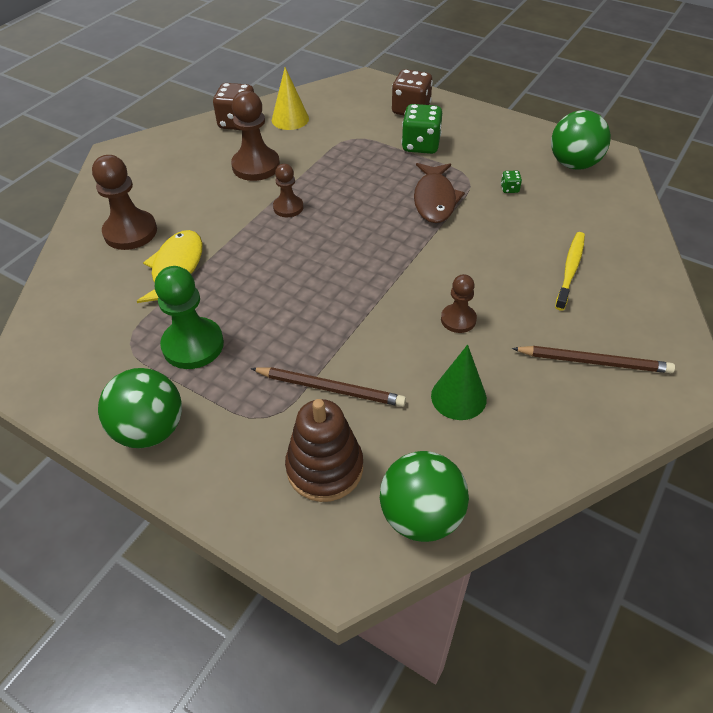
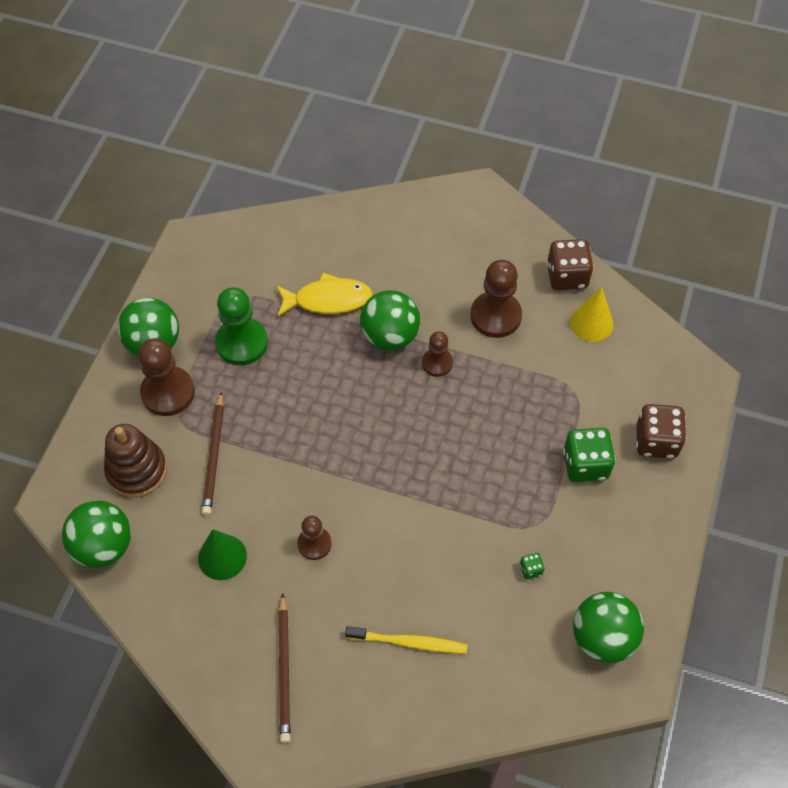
camera: 75 degrees right, 10 degrees up
(130, 232) = (367, 248): brown pawn -> brown pawn (168, 392)
(243, 232) = (390, 336): none -> green ball
(434, 200) = (488, 495): brown fish -> none

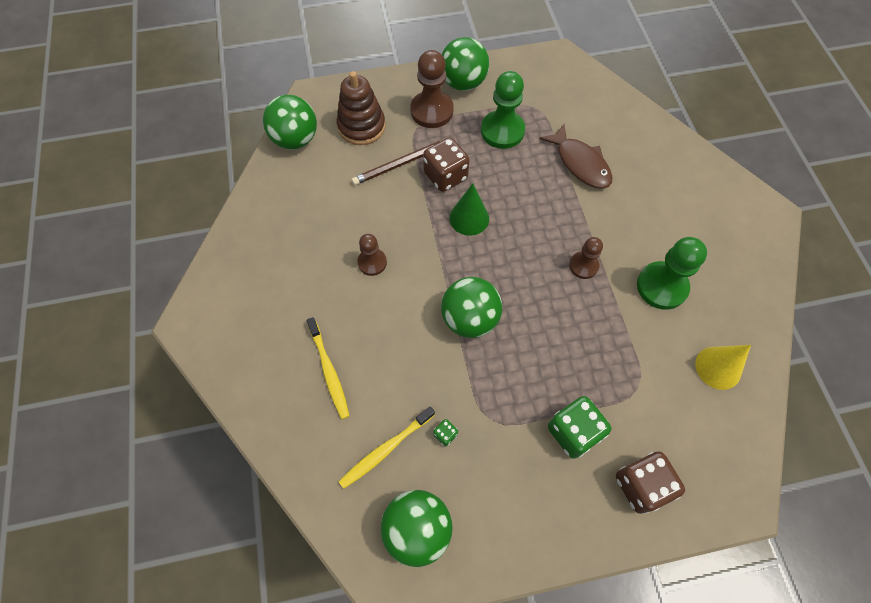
camera: 60 degrees right, 5 degrees up
(222, 557) = (327, 210): green cone -> green cone (469, 218)
(284, 670) = (262, 296): brown pencil -> none
(328, 300) = (580, 163): yellow fish -> brown fish
(390, 336) = (581, 220): green ball -> green ball (470, 319)
(495, 316) = (661, 286): brown pawn -> green pawn
(516, 629) = (385, 450): none -> yellow toothbrush
(567, 276) = (748, 323): brown dice -> brown dice (445, 176)

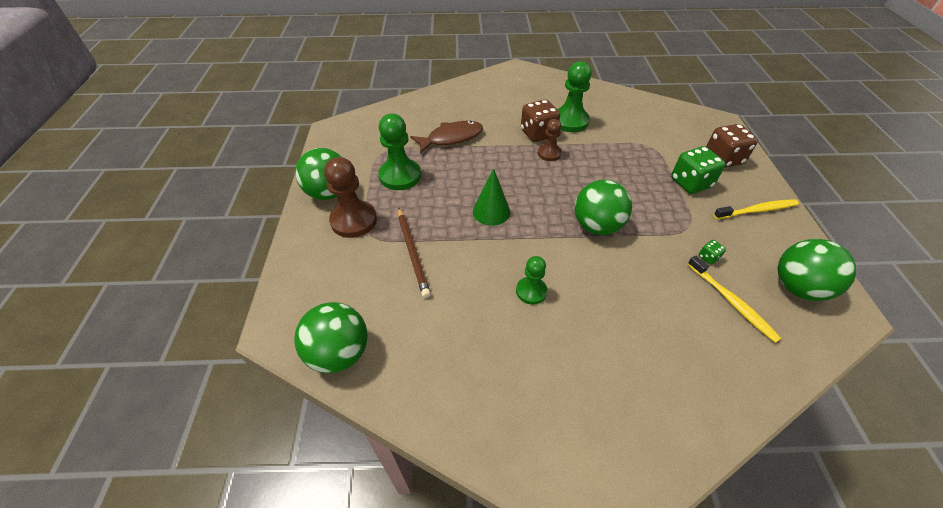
camera: 80 degrees left, 15 degrees down
(329, 371) = (658, 342): yellow toothbrush -> yellow toothbrush (757, 210)
(361, 126) = (348, 282): brown stacking toy -> none
(372, 262) = (531, 291): brown pawn -> green pawn
(445, 176) = (439, 221): brown dice -> brown dice (538, 133)
(718, 367) = (632, 111): yellow cone -> none

